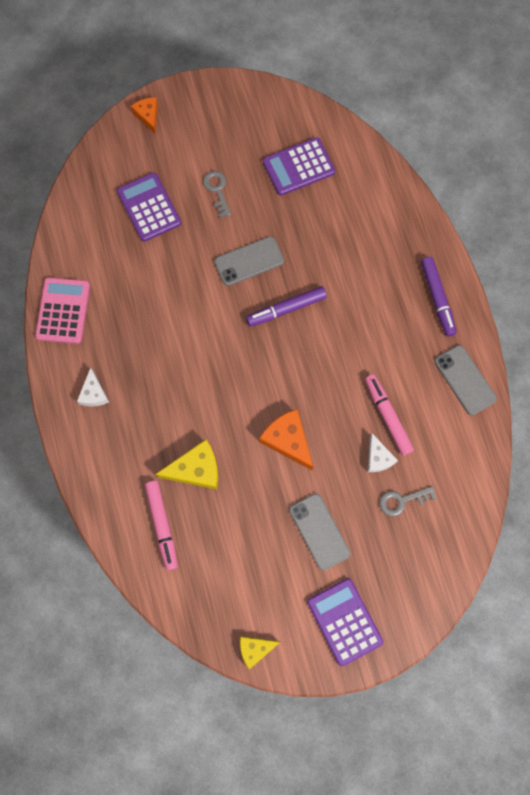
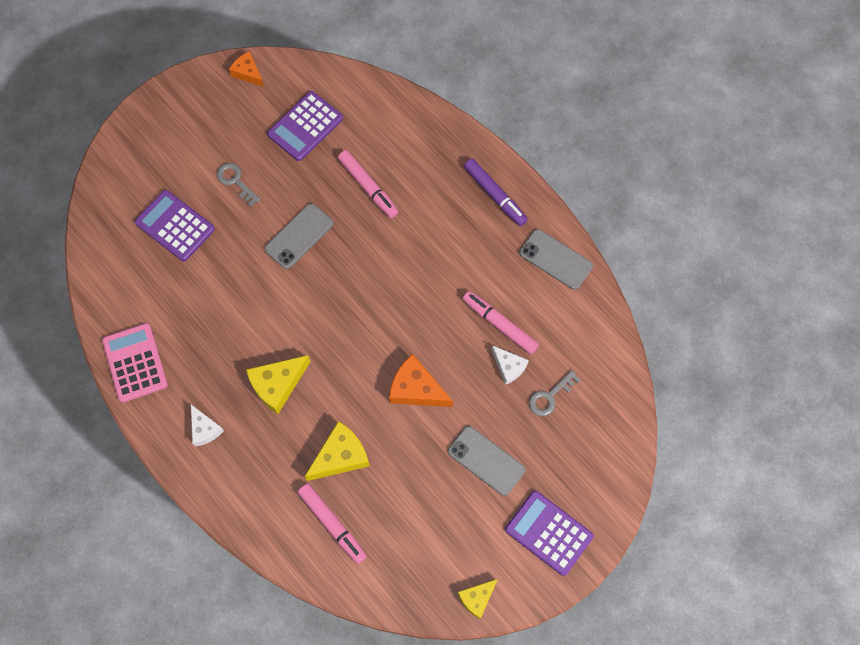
camera: 25 degrees left, 5 degrees down
(148, 116) = (132, 138): orange cheese -> orange cheese (248, 73)
(171, 383) = (277, 385): none -> yellow cheese
(286, 309) = (356, 266): purple marker -> none
(328, 243) = (368, 187): none -> pink marker

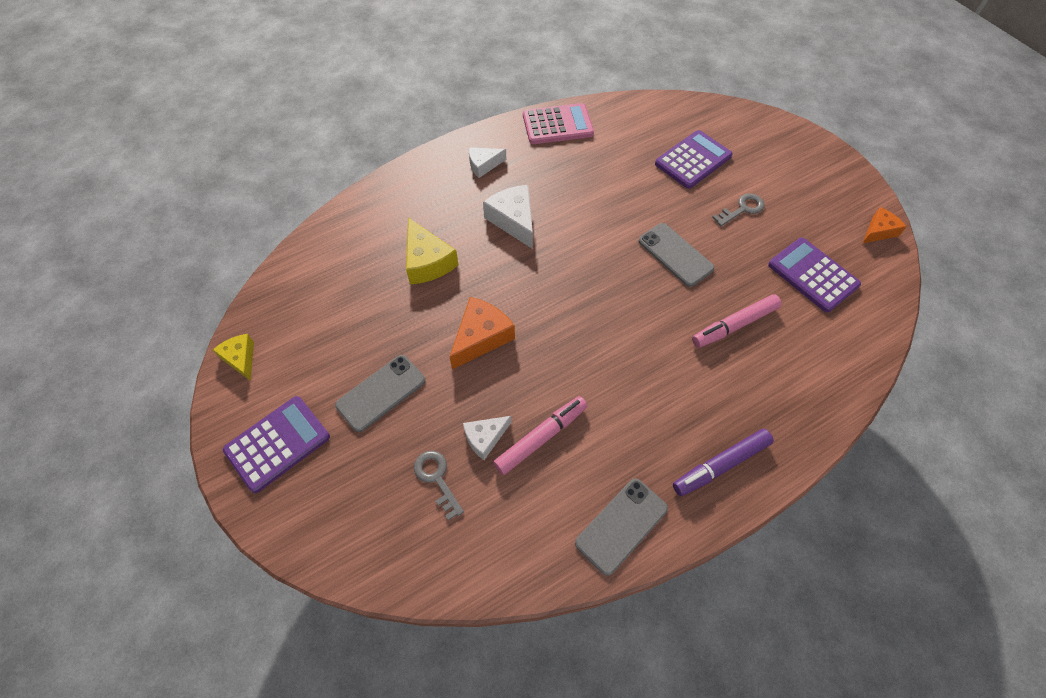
camera: 100 degrees right, 10 degrees down
(277, 385) = (513, 220): yellow cheese -> white cheese
(332, 524) = (363, 247): pink marker -> none

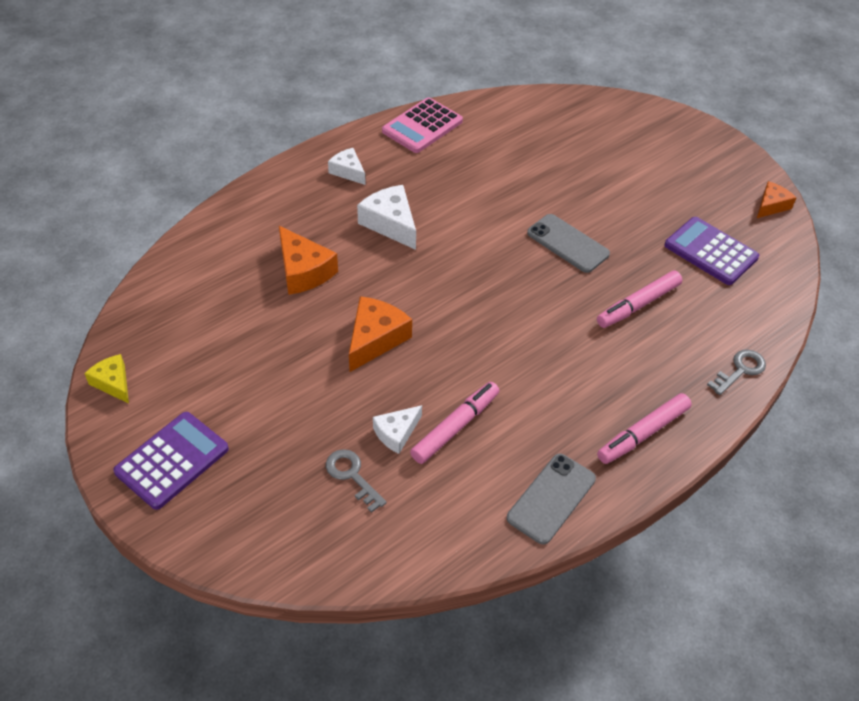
camera: 10 degrees left, 10 degrees down
(381, 393) = (276, 401): grey phone -> none
(427, 261) = (303, 271): yellow cheese -> orange cheese
(483, 165) = (348, 171): white cheese -> white cheese turned 75 degrees clockwise
(557, 125) = (422, 126): pink calculator -> pink calculator turned 150 degrees clockwise
(693, 160) = (572, 151): purple calculator -> none
(721, 465) = (643, 434): purple marker -> pink marker
(742, 209) = (630, 195): grey key -> grey key (740, 370)

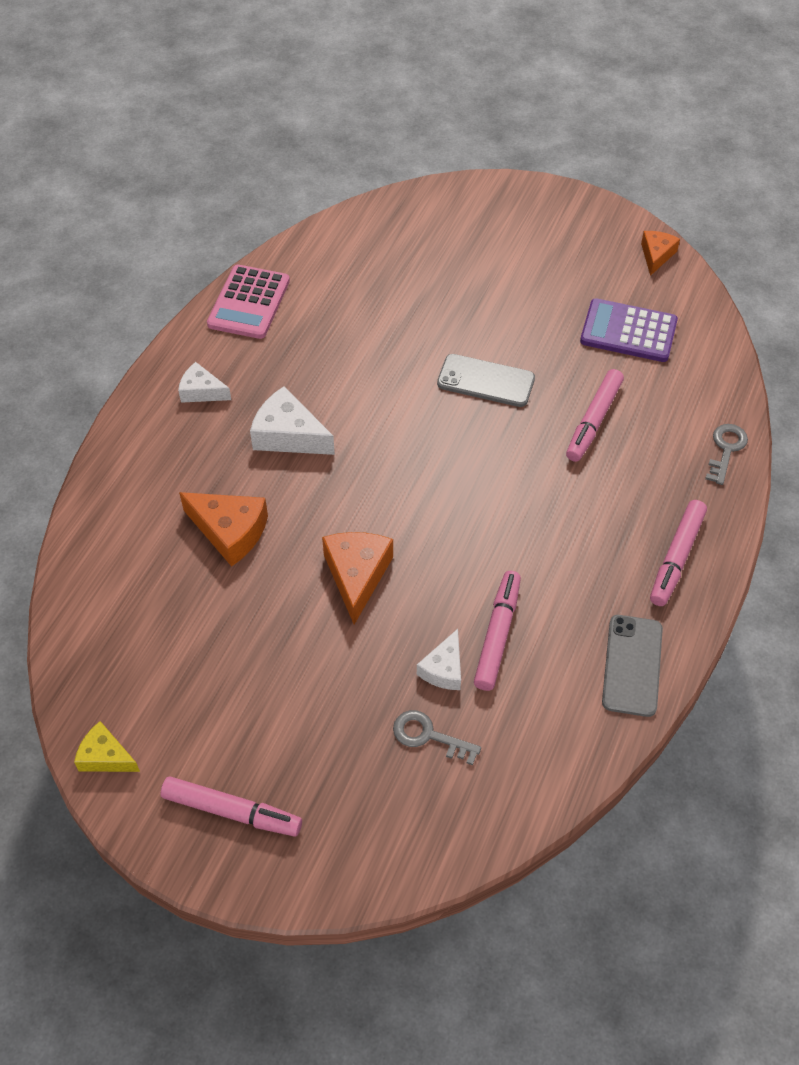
camera: 25 degrees left, 5 degrees up
(172, 460) = (232, 811): purple calculator -> pink marker

